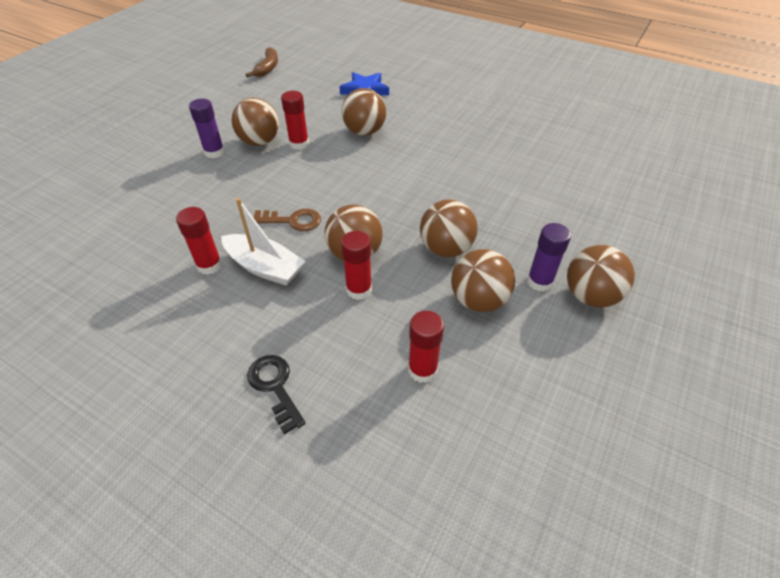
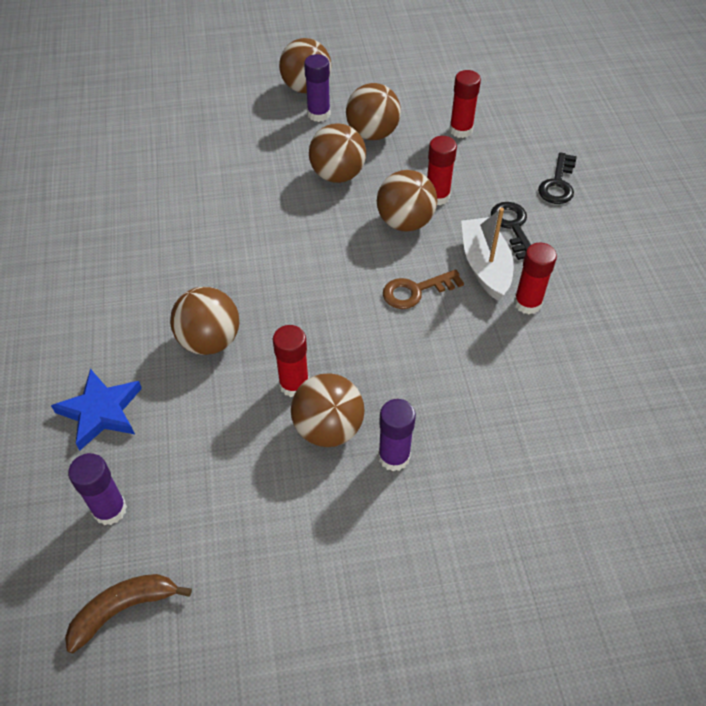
camera: 130 degrees left, 5 degrees up
(274, 312) = (513, 227): none -> black key
(292, 221) = (416, 291): brown key -> brown key turned 75 degrees counterclockwise
(312, 77) = (110, 509): none -> purple glue stick

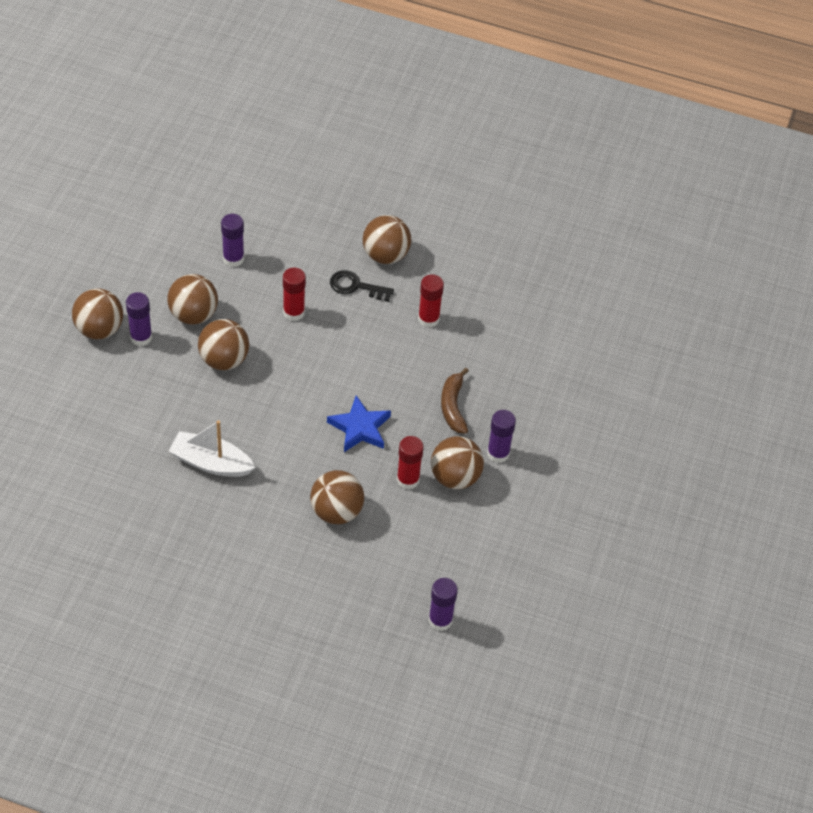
camera: 65 degrees left, 0 degrees up
(101, 412) = (357, 599): blue star -> blue star (360, 428)
(123, 609) = (515, 636): brown banana -> brown banana (453, 406)
(405, 222) = (305, 345): brown ball -> brown ball (385, 255)
(416, 291) = (375, 373): brown key -> none
(461, 130) = (233, 258): red glue stick -> purple glue stick
(485, 266) = (380, 322): white boat -> white boat (211, 463)
(558, 184) = (334, 236): black key -> none

